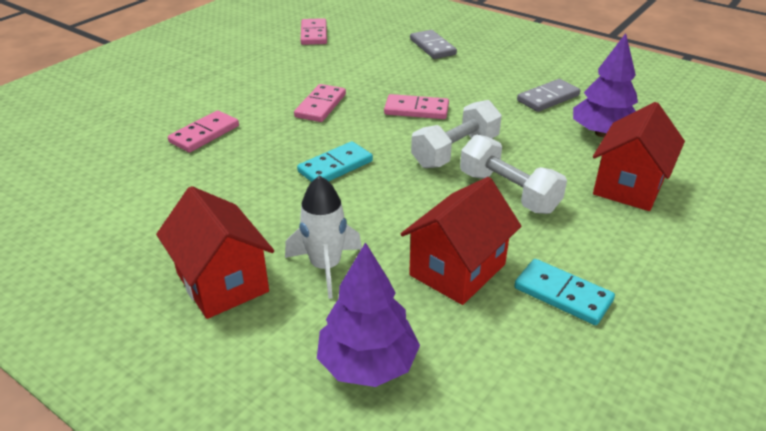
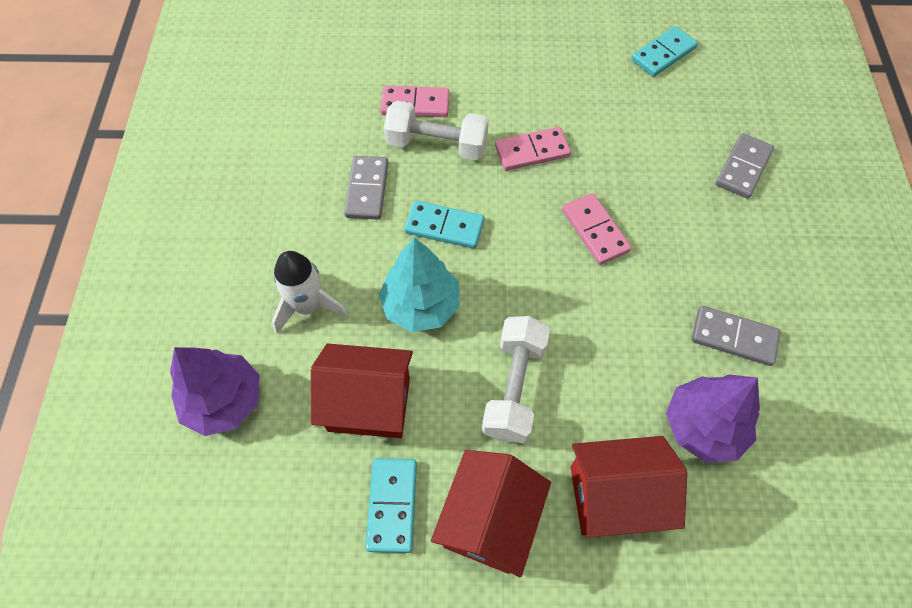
camera: 55 degrees right, 25 degrees up
(222, 282) = (248, 252): red house -> red house (489, 521)
(250, 188) = (367, 189): none -> grey domino
(314, 34) = (663, 54): pink domino -> turquoise domino
(393, 206) = (420, 305): none -> turquoise tree
(455, 151) = (547, 306): white dumbbell -> white dumbbell (437, 144)

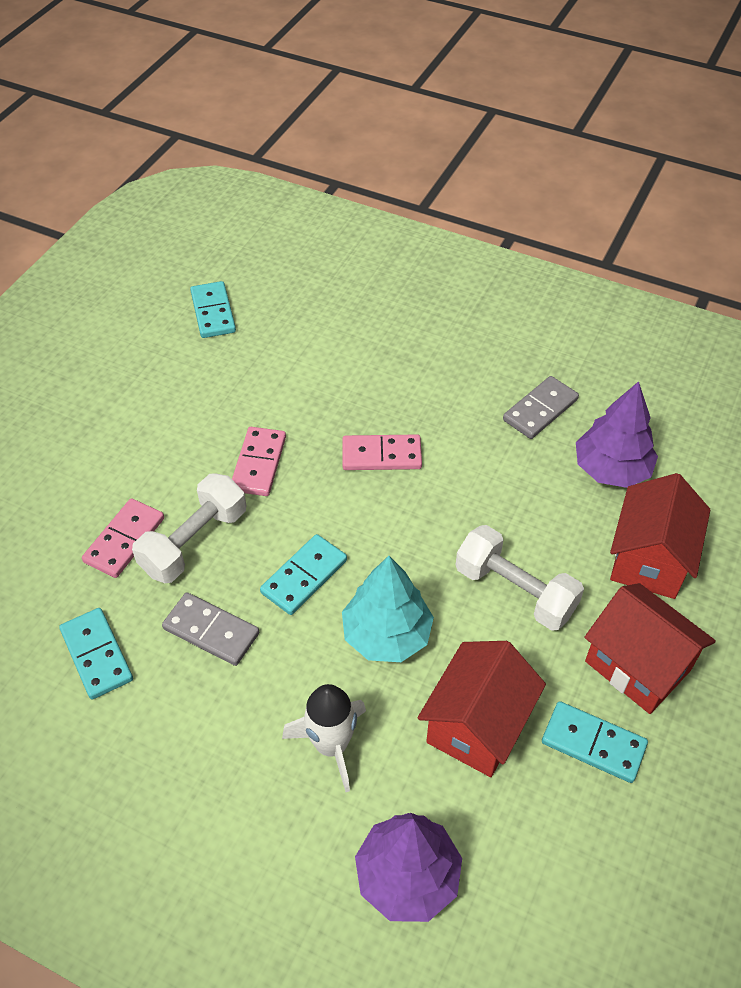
camera: 65 degrees left, 10 degrees down
(317, 134) = (97, 655): none -> turquoise domino
(743, 168) = (379, 321): grey domino -> none

